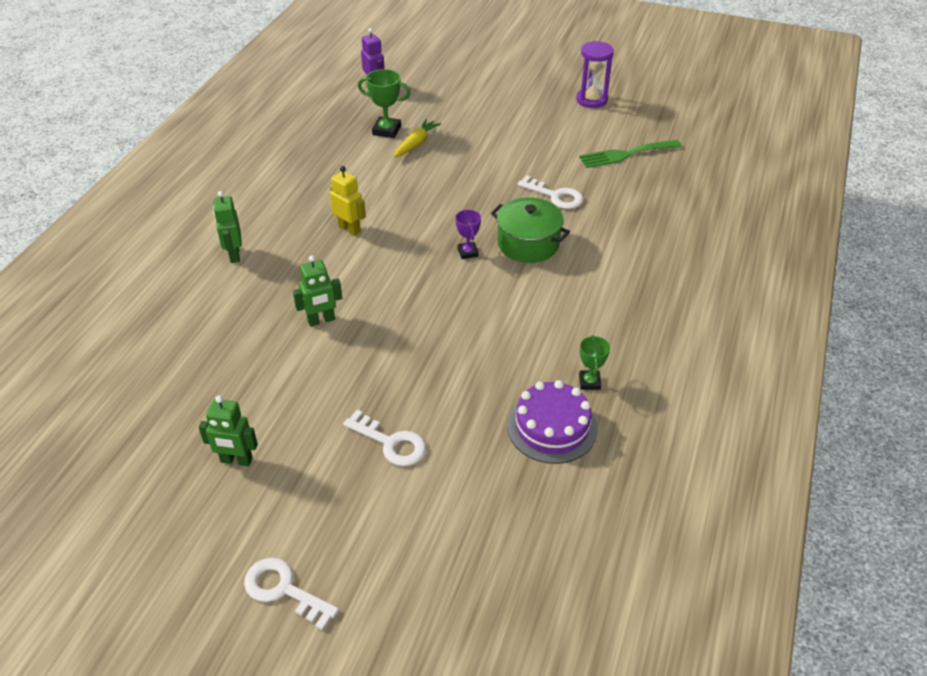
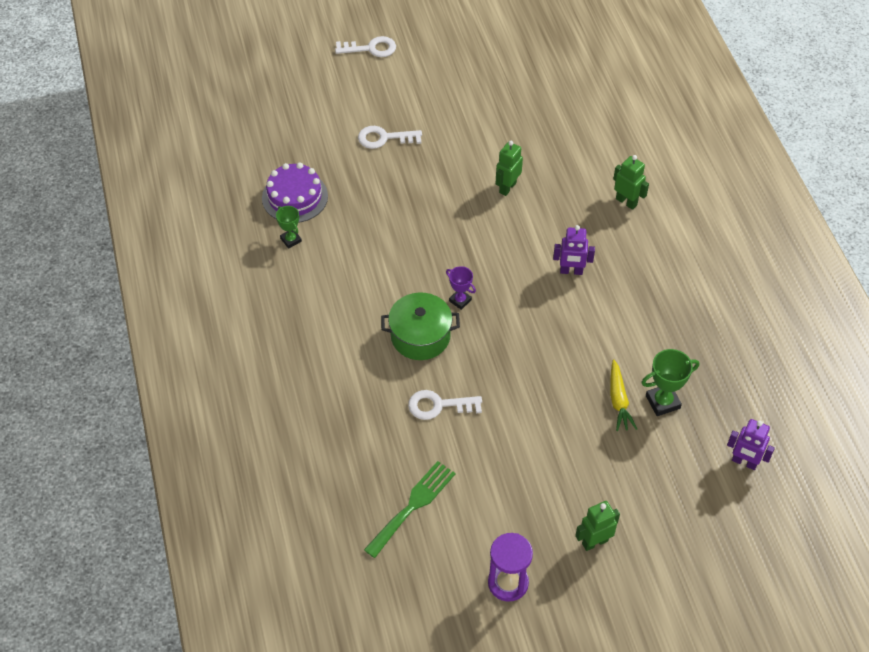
camera: 145 degrees right, 10 degrees up
(236, 460) = (461, 85): green robot -> green robot (594, 542)
(349, 229) = (571, 271): yellow robot -> purple robot

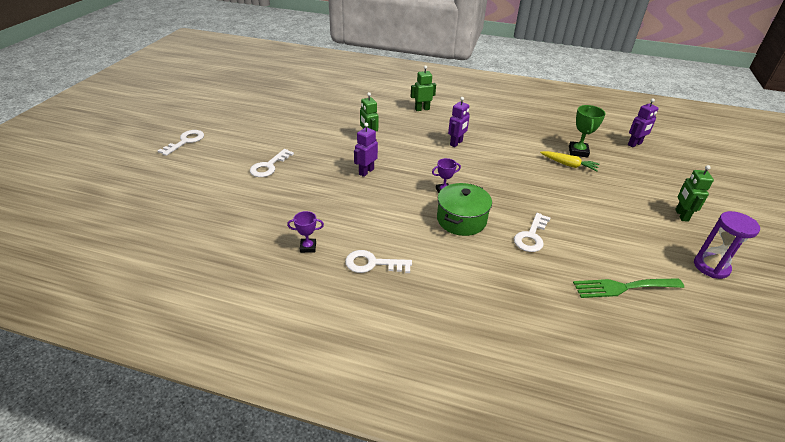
camera: 60 degrees left, 15 degrees down
(291, 240) = (308, 247): green trophy -> purple trophy
(295, 197) = (268, 227): purple cake -> none
(304, 297) = (373, 264): none -> white key
(413, 505) = (623, 287): green fork -> green fork turned 75 degrees counterclockwise
(440, 219) = (366, 171): none -> purple robot

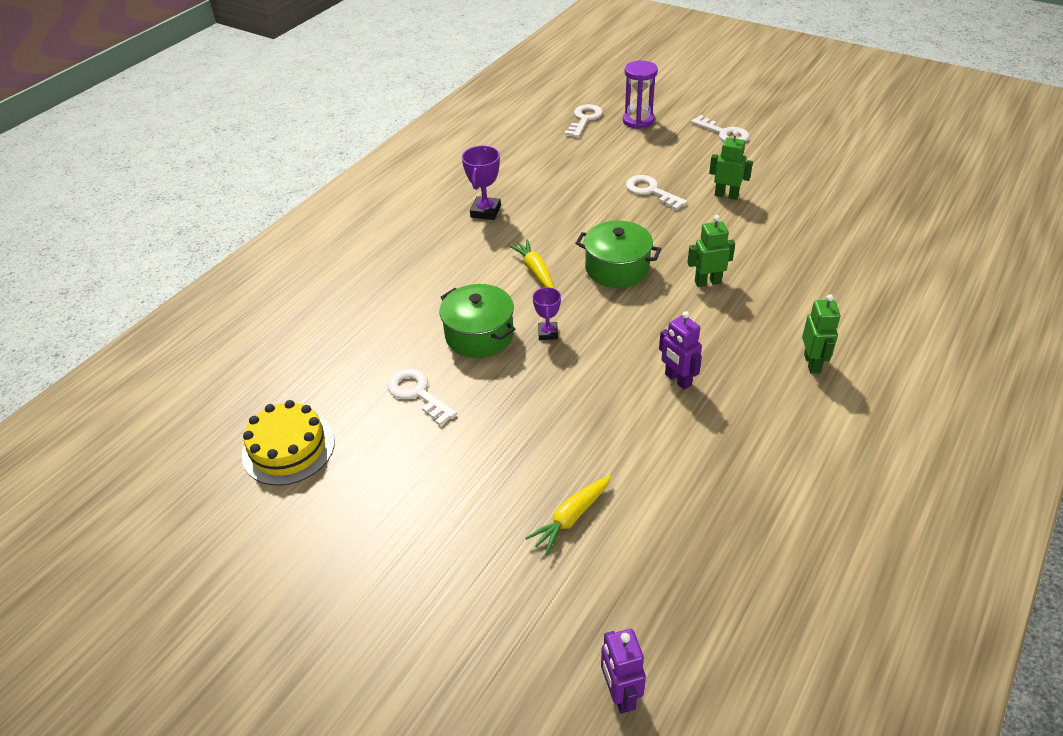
camera: 110 degrees right, 5 degrees up
(308, 247) = (485, 211): purple trophy -> purple trophy, size x1.55
(366, 171) = (617, 268): purple robot -> green pot
(373, 264) = (439, 251): white key -> white key (584, 119)
(381, 206) = (535, 270): none -> yellow carrot
(578, 152) = (612, 556): green trophy -> none
(623, 287) = (288, 448): green fork -> yellow cake
(681, 215) = (371, 619): green robot -> green robot (726, 195)
(711, 267) = (256, 578): purple hourglass -> purple hourglass (638, 121)

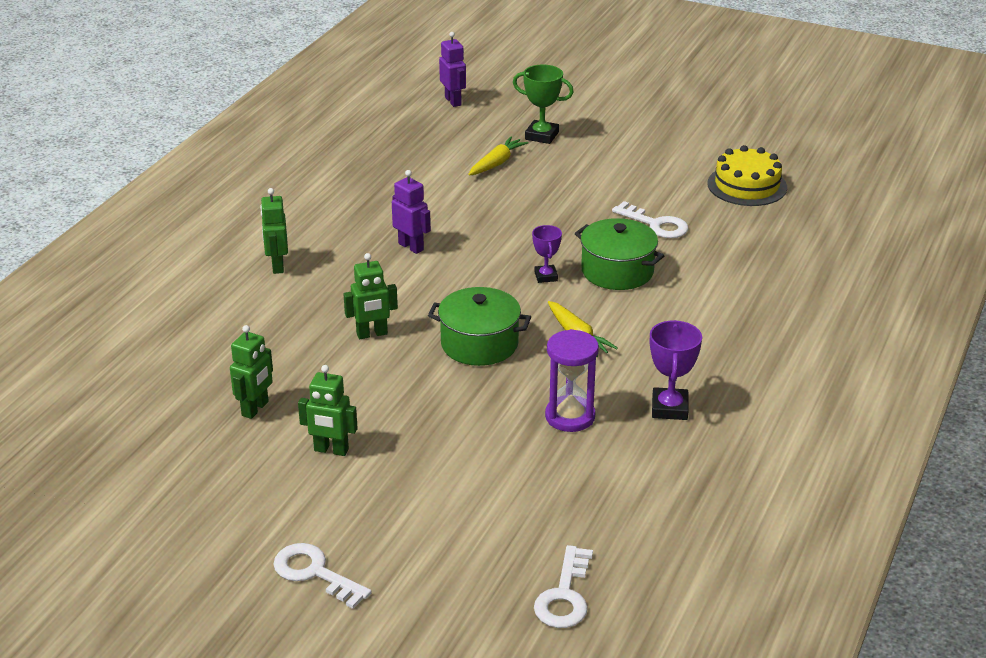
camera: 170 degrees right, 10 degrees down
(500, 577) = (541, 136): none -> green trophy
(638, 121) = (466, 596): purple hourglass -> purple hourglass (570, 416)
(651, 191) = (439, 451): white key -> none
(789, 225) = (255, 409): none -> green robot

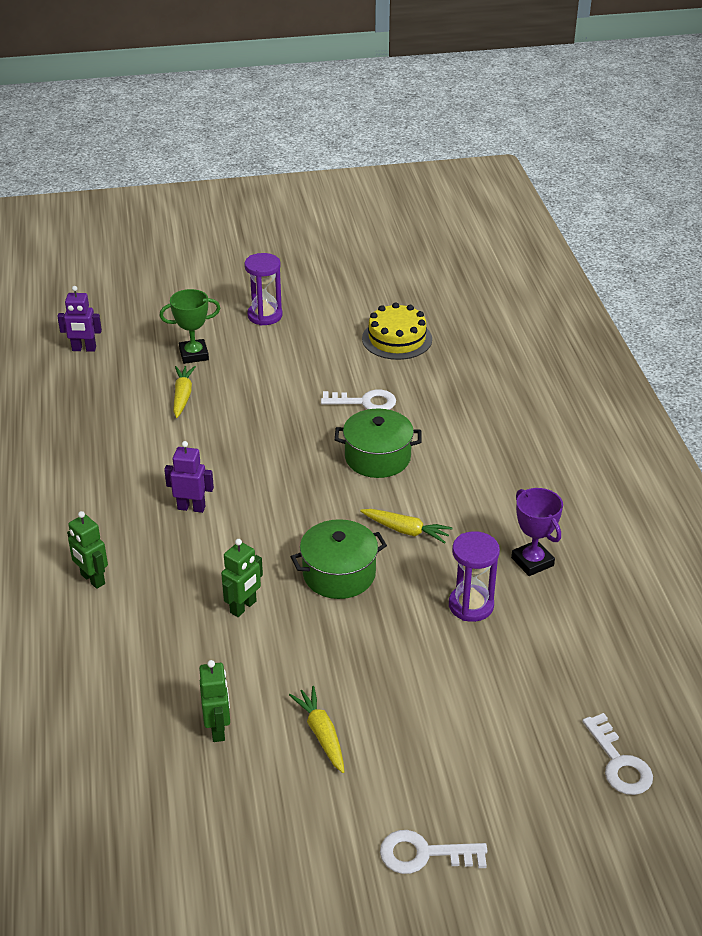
camera: 35 degrees left, 5 degrees up
(331, 450) = (321, 734): green robot -> yellow carrot
(453, 101) = (84, 349): purple robot -> purple robot turned 150 degrees clockwise
(546, 276) = (328, 487): purple trophy -> none
(640, 127) = (265, 315): none -> purple hourglass

